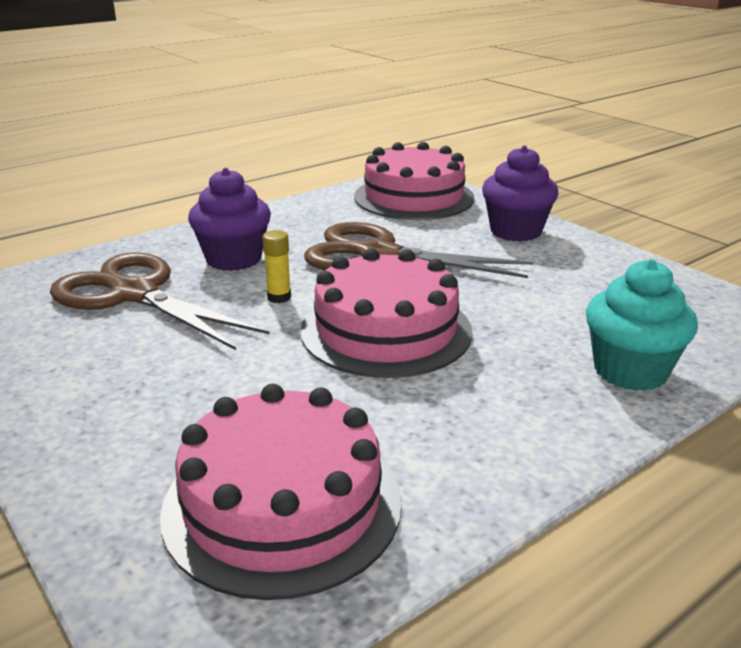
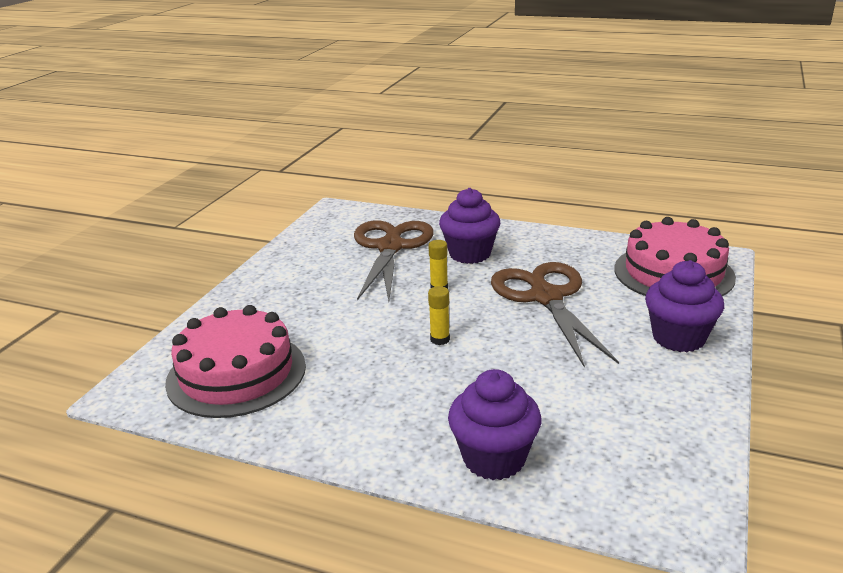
camera: 60 degrees right, 0 degrees up
(386, 330) = (440, 339): pink cake -> yellow glue stick
(630, 371) = (494, 458): turquoise cupcake -> purple cupcake

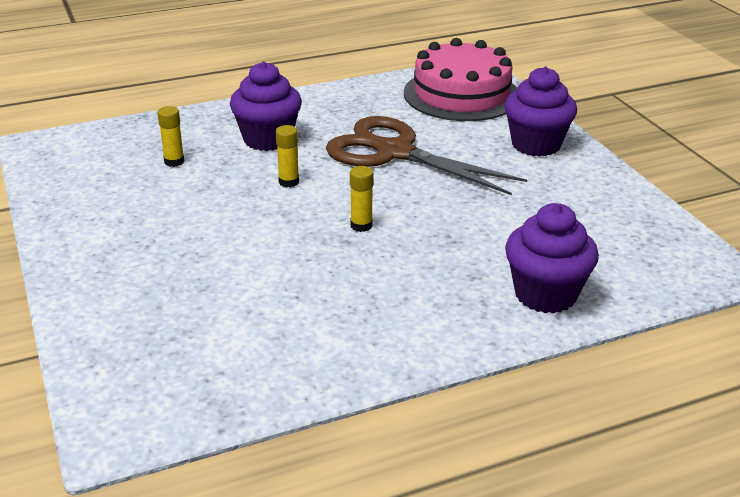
camera: 45 degrees left, 5 degrees up
(236, 373) = (214, 348): pink cake -> none
(390, 247) = (174, 161): brown scissors -> yellow glue stick

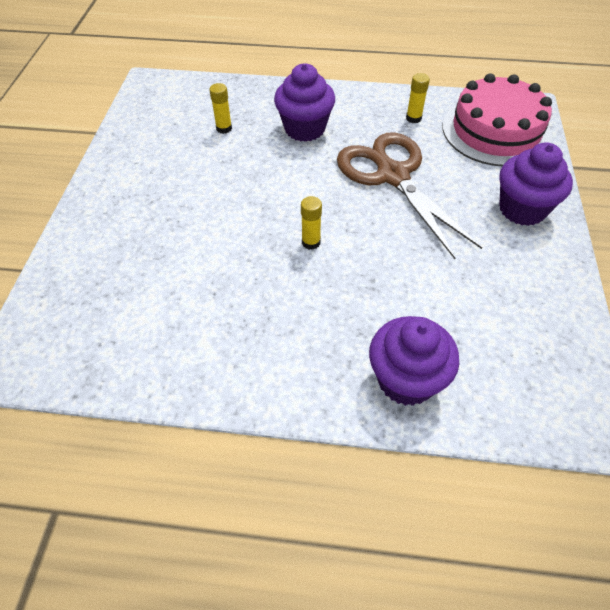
camera: 30 degrees right, 20 degrees up
(288, 182) = (289, 177): yellow glue stick -> yellow glue stick (413, 118)

